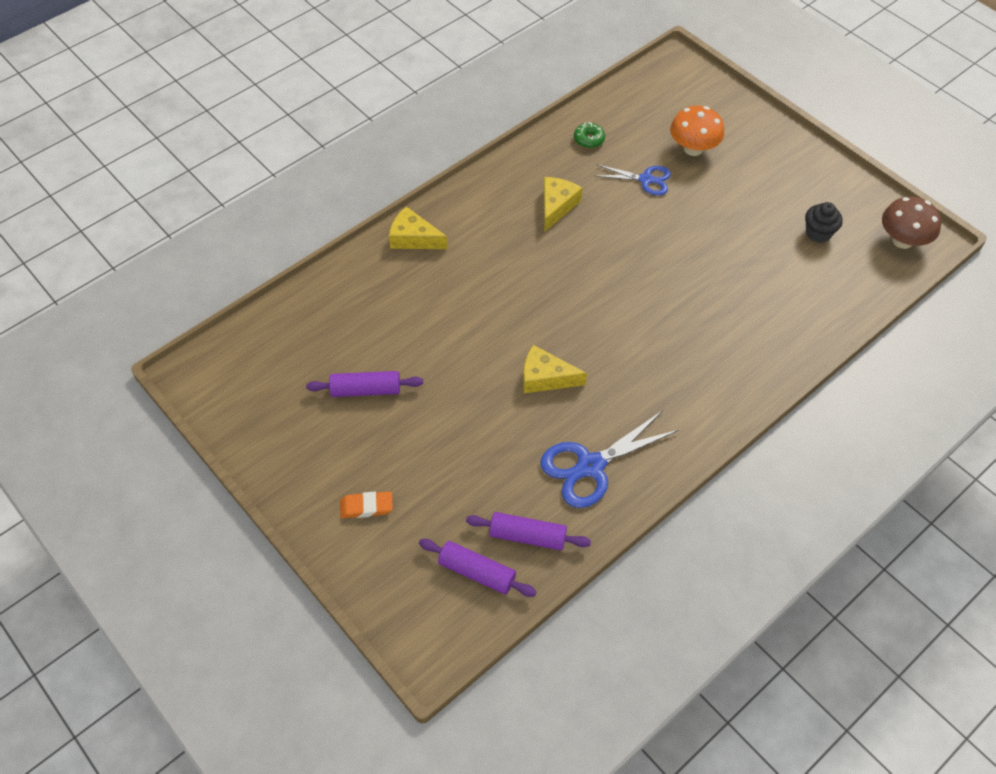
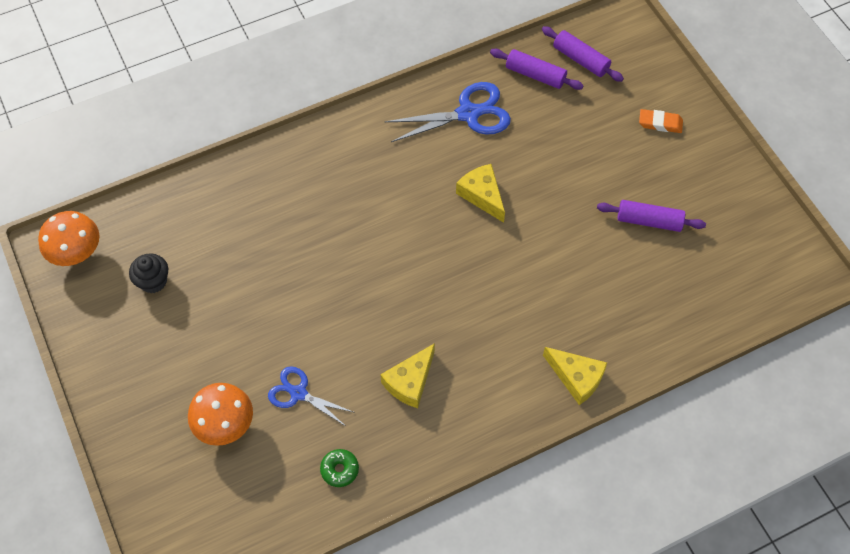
camera: 165 degrees left, 5 degrees up
(545, 377) = (482, 195): yellow cheese -> yellow cheese turned 150 degrees counterclockwise
(902, 240) = (76, 253): brown mushroom -> orange mushroom

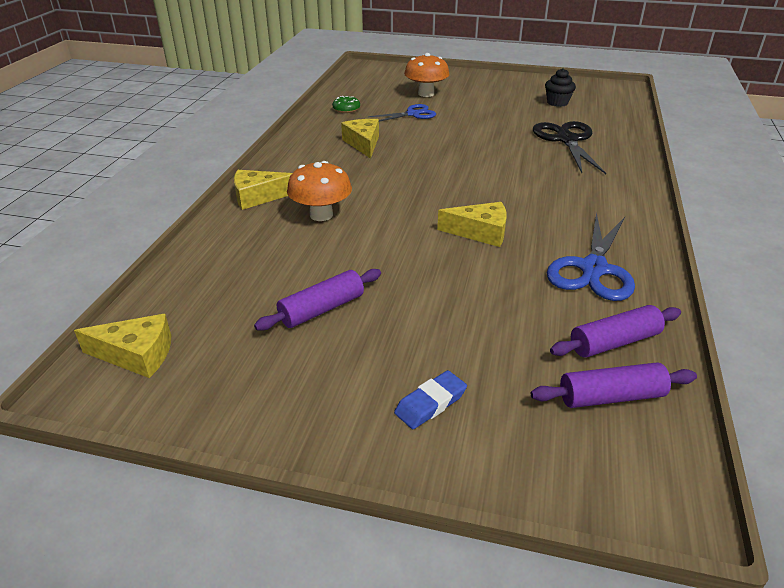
camera: 130 degrees right, 25 degrees down
(76, 253) = (608, 91): orange mushroom -> orange mushroom (321, 215)
(256, 225) = (566, 140): none -> black scissors
(660, 123) = (430, 403): orange eraser -> blue eraser
(774, 275) = (137, 355): none -> yellow cheese

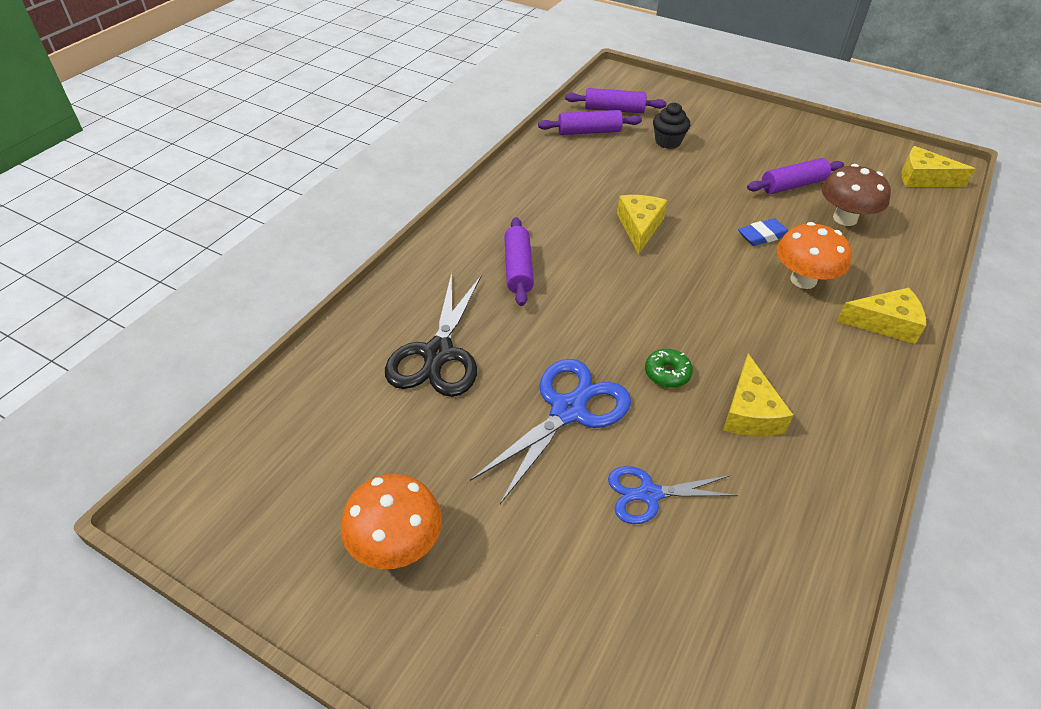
camera: 165 degrees left, 10 degrees up
(267, 278) = (845, 218): none -> brown mushroom
(346, 109) = (779, 549): green donut -> green donut (667, 373)
(426, 94) = (598, 585): orange mushroom -> orange mushroom (396, 544)
(430, 403) = (721, 123): blue eraser -> blue eraser (763, 236)
(480, 232) = (639, 227): yellow cheese -> yellow cheese turned 75 degrees clockwise
(557, 102) = (358, 473): black cupcake -> black cupcake (668, 142)
(560, 186) = (518, 269): none -> purple rolling pin
(593, 269) = (561, 177): blue scissors -> blue scissors (568, 410)

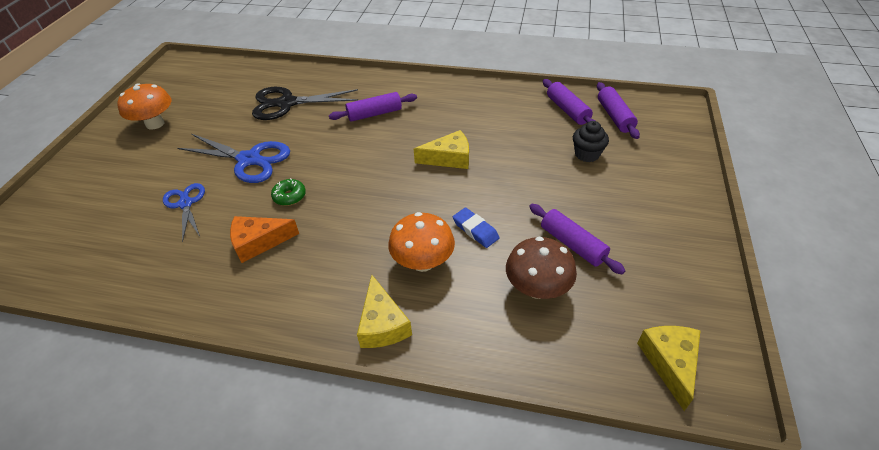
camera: 75 degrees right, 0 degrees up
(749, 412) = (259, 242): yellow cheese -> orange cheese

